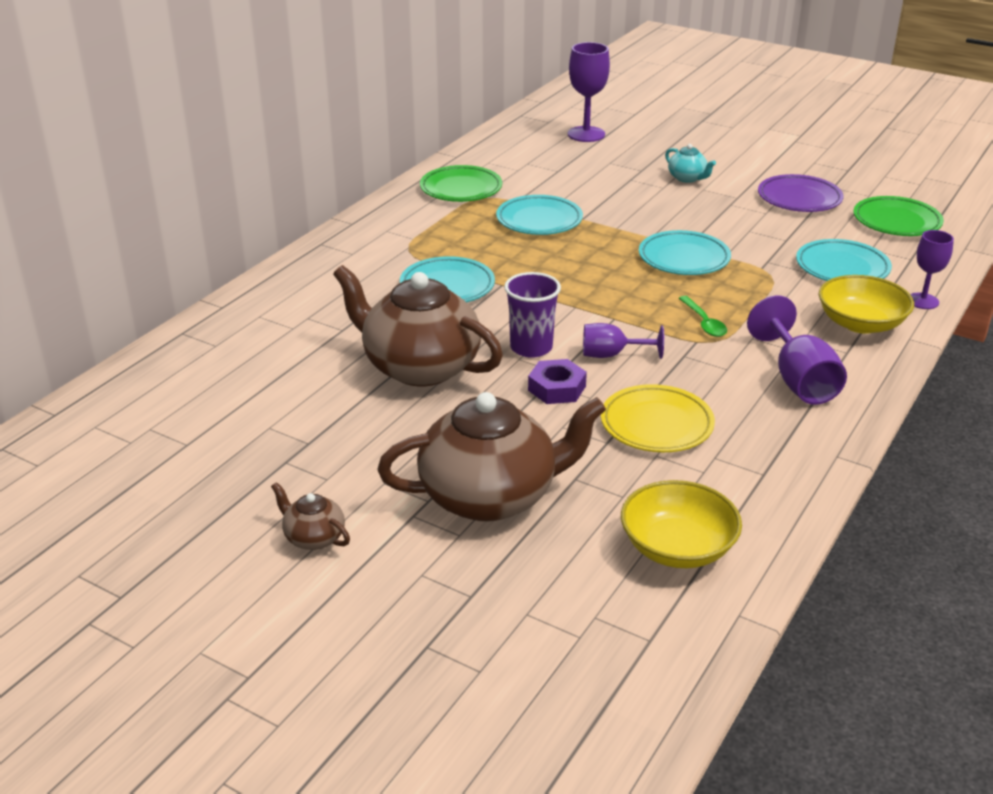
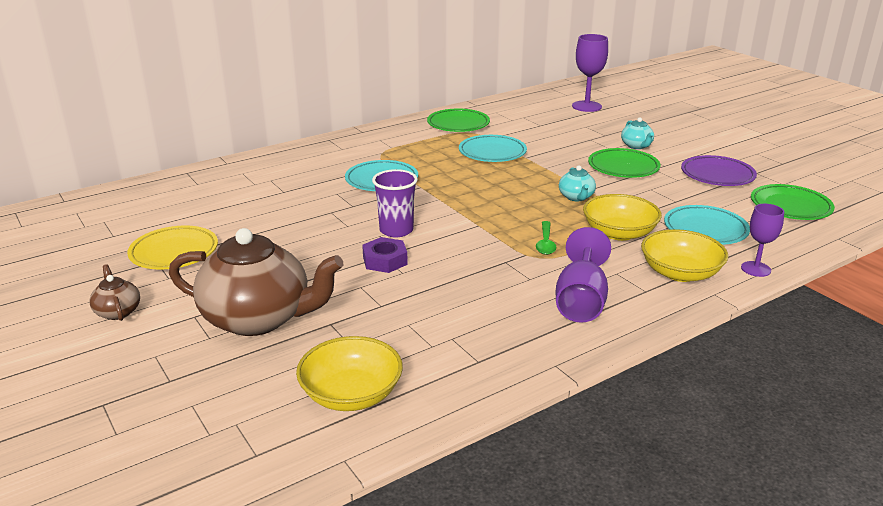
camera: 25 degrees right, 5 degrees down
(419, 367) = (306, 225): brown teapot -> none
(612, 355) = (450, 248): purple goblet -> none
(656, 424) = (431, 303): yellow plate -> yellow plate (174, 252)
(684, 258) = (576, 197): turquoise plate -> turquoise teapot
(698, 209) = (623, 167): none -> green plate
(765, 292) = (619, 233): none -> yellow bowl

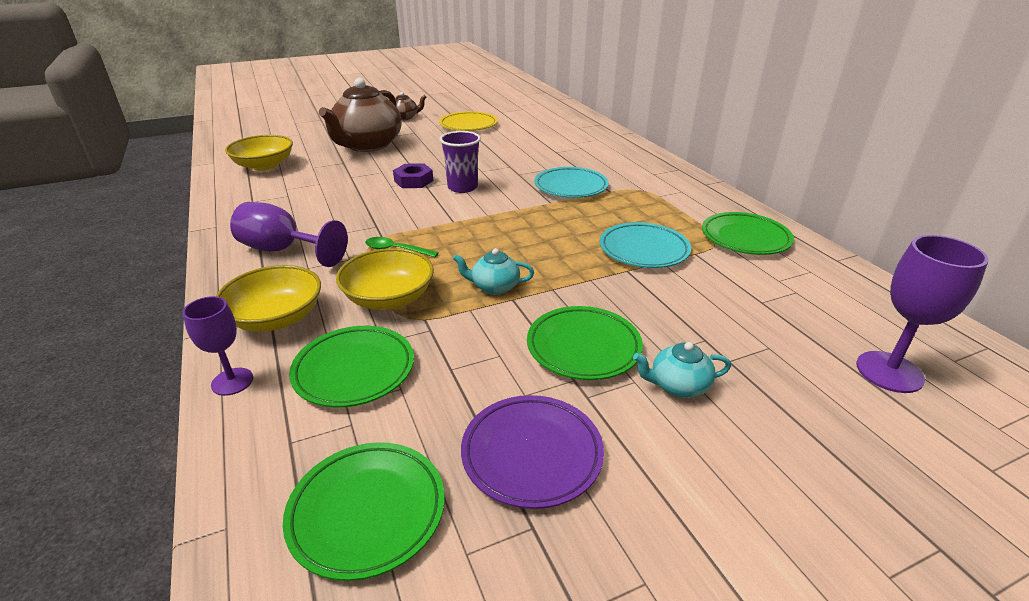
camera: 100 degrees right, 5 degrees up
(705, 230) = (354, 370): turquoise plate -> green plate

